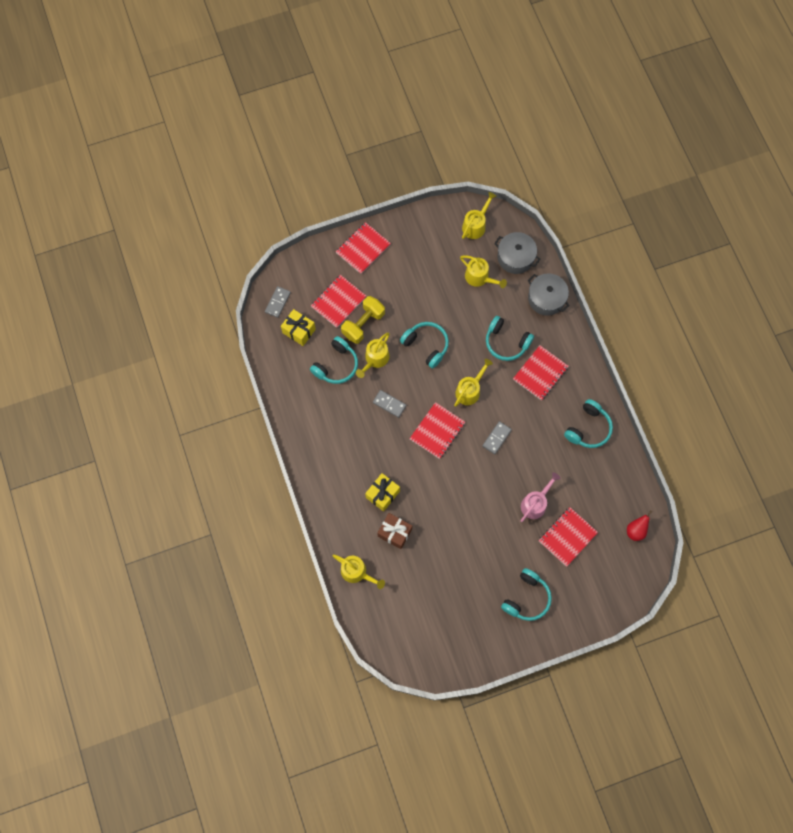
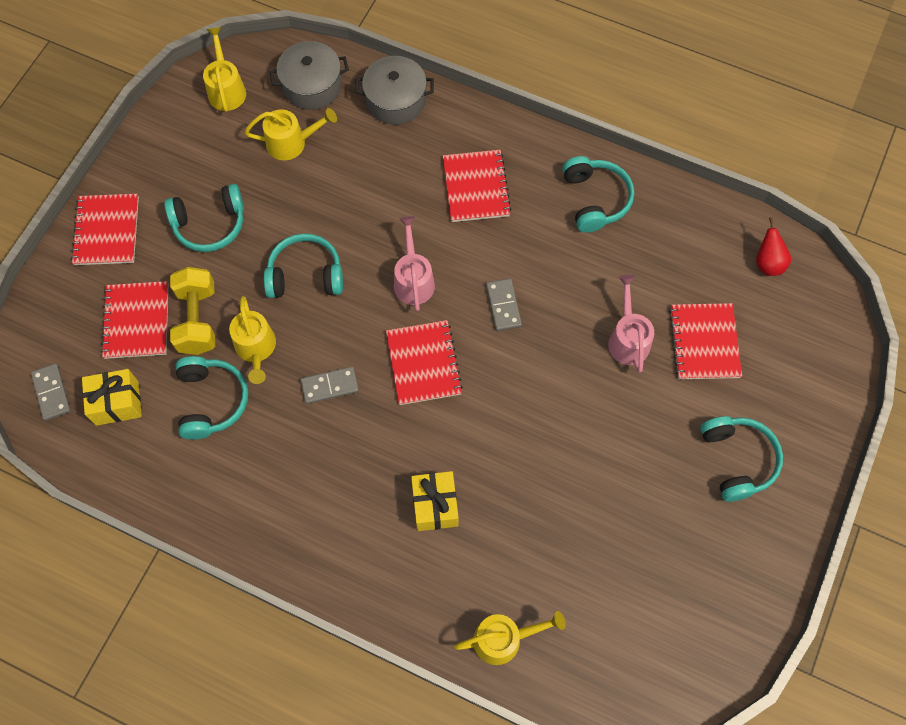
camera: 45 degrees left, 5 degrees down
(394, 532) = (499, 539): brown gift -> none
(470, 390) = (413, 279): yellow watering can -> pink watering can
(506, 342) = (400, 187): turquoise headphones -> turquoise headphones (210, 224)

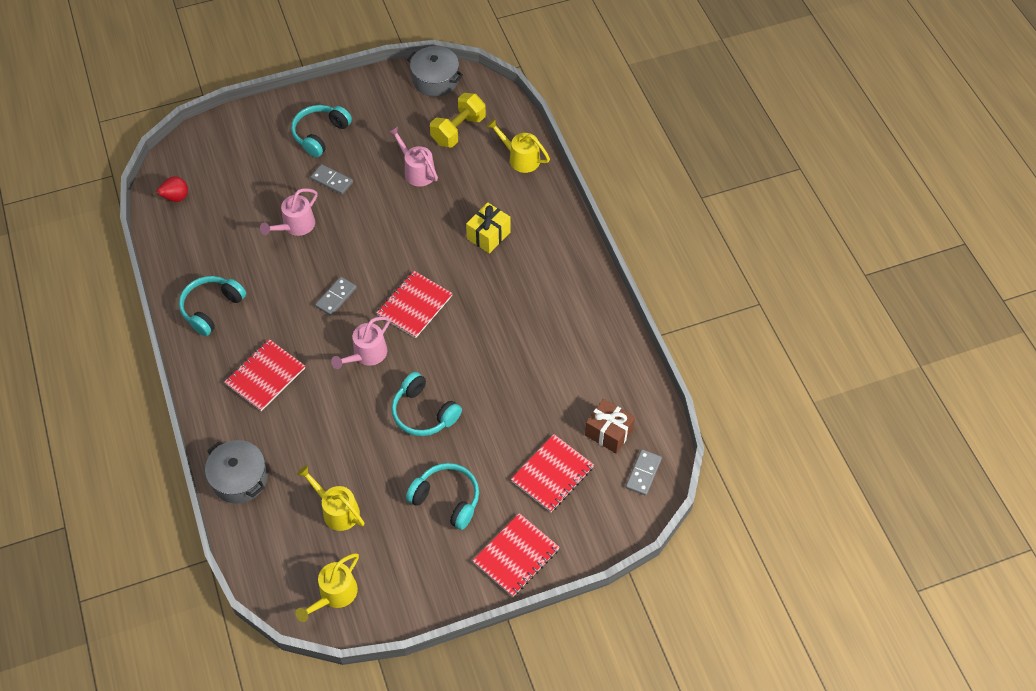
camera: 135 degrees left, 10 degrees down
(117, 403) = (608, 433): yellow gift -> brown gift
(197, 320) = (515, 442): yellow dumbbell -> yellow dumbbell (458, 130)
(211, 401) = (552, 386): turquoise headphones -> none
(256, 349) = (498, 394): yellow watering can -> none
(312, 85) = (277, 541): grey pot -> grey pot (435, 80)
(330, 386) = (478, 338): grey domino -> grey domino (332, 181)
(592, 512) = (416, 171): none -> pink watering can
(704, 342) = (261, 192): red notebook -> none

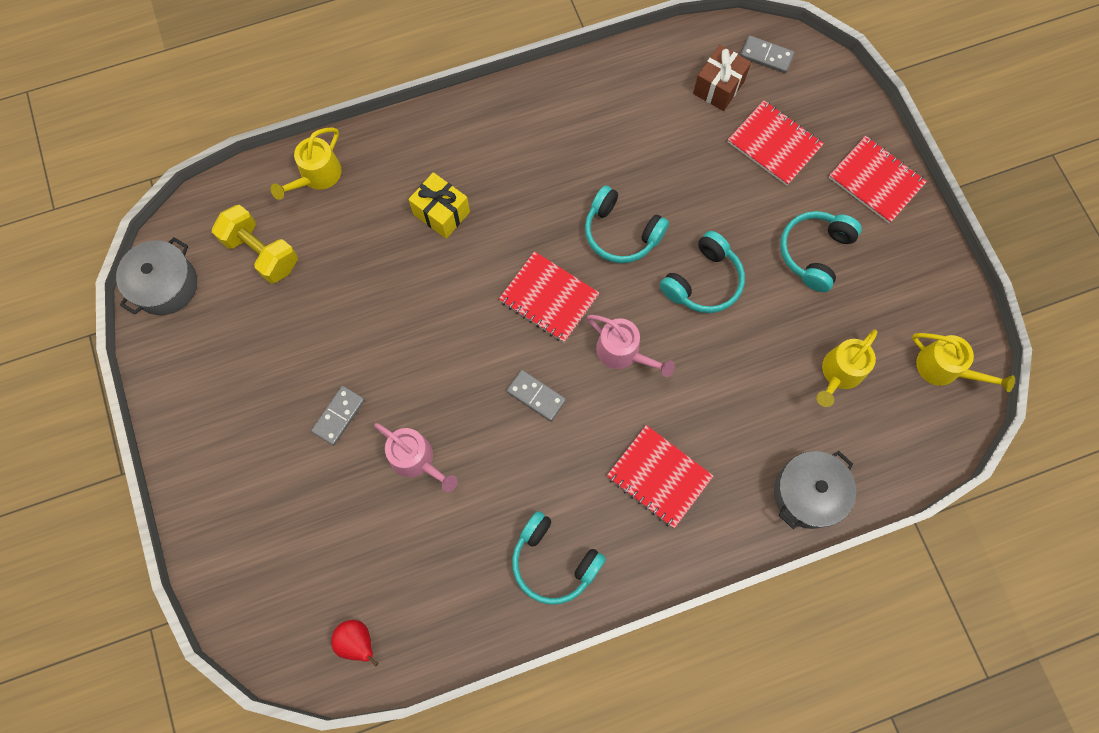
camera: 90 degrees left, 15 degrees up
(320, 134) = (252, 438): turquoise headphones -> turquoise headphones (621, 233)
(416, 171) = (329, 304): pink watering can -> none

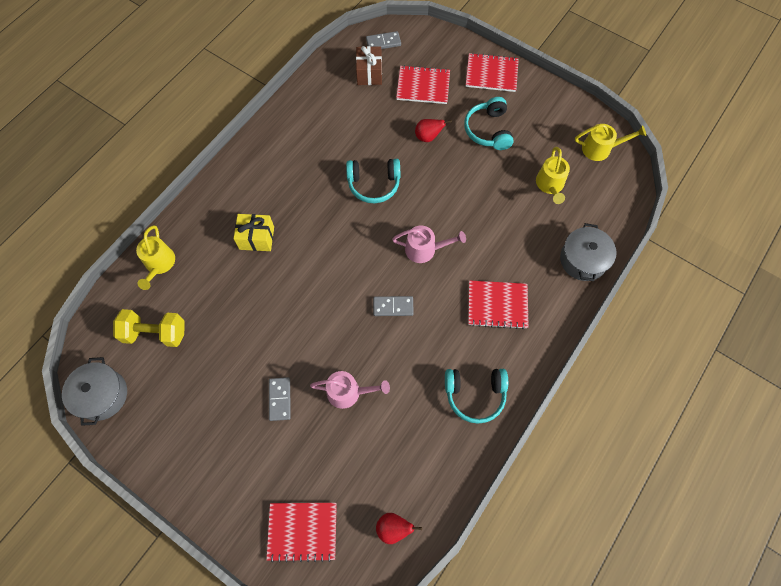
camera: 35 degrees left, 5 degrees down
(549, 298) = (358, 246): red notebook -> red notebook (302, 531)
(703, 281) = (440, 182): turquoise headphones -> none
(731, 214) = (428, 137): none -> red pear

